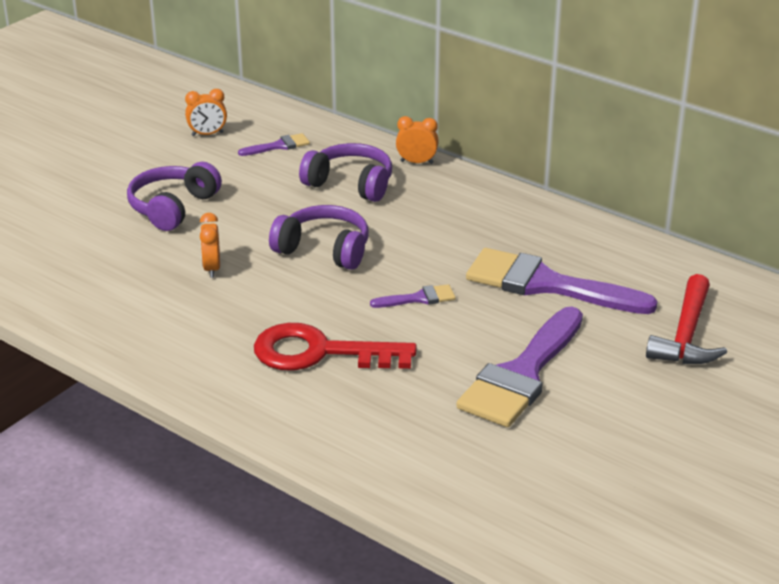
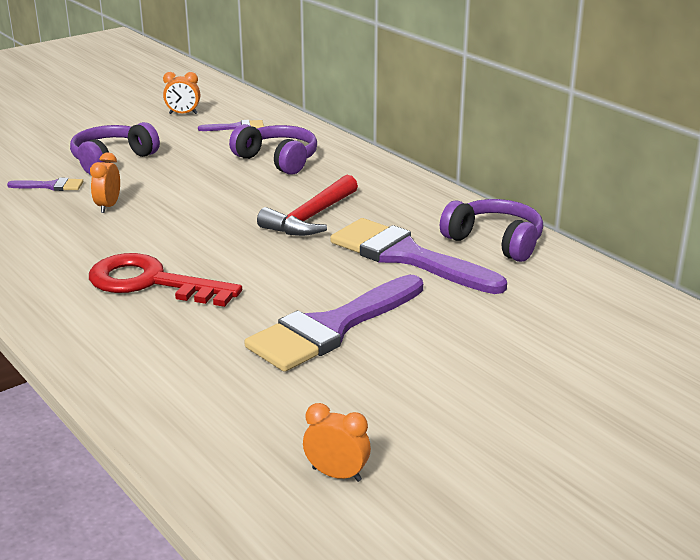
camera: 15 degrees right, 5 degrees down
(324, 250) = (217, 204): purple headphones -> purple headphones (495, 242)
(417, 162) = (349, 151): orange clock -> orange clock (336, 474)
(419, 298) = (276, 252): purple brush -> purple brush (51, 186)
(686, 335) = (523, 317): red hammer -> red hammer (311, 218)

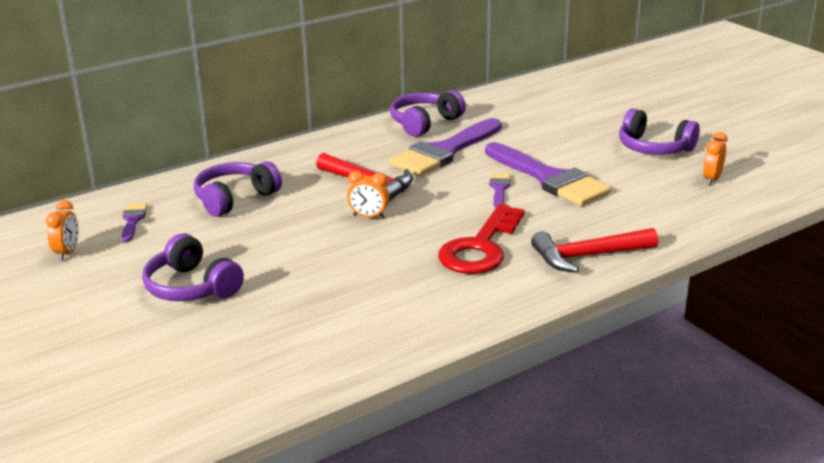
camera: 85 degrees left, 0 degrees up
(51, 186) = (253, 318): purple brush -> purple brush (499, 188)
(108, 206) = (318, 279): orange clock -> orange clock (369, 216)
(114, 349) = (587, 256): none -> red hammer
(453, 424) = (654, 148): none -> purple headphones

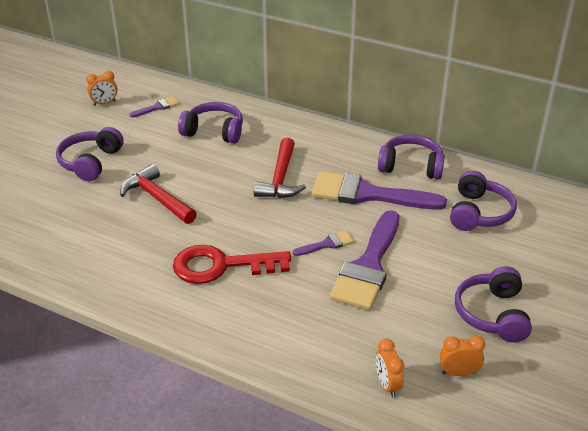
camera: 60 degrees right, 10 degrees up
(369, 216) = (231, 196): orange clock -> orange clock (387, 385)
(522, 116) = (479, 213): none -> purple headphones
(587, 256) = (246, 329): red hammer -> red hammer (157, 198)

